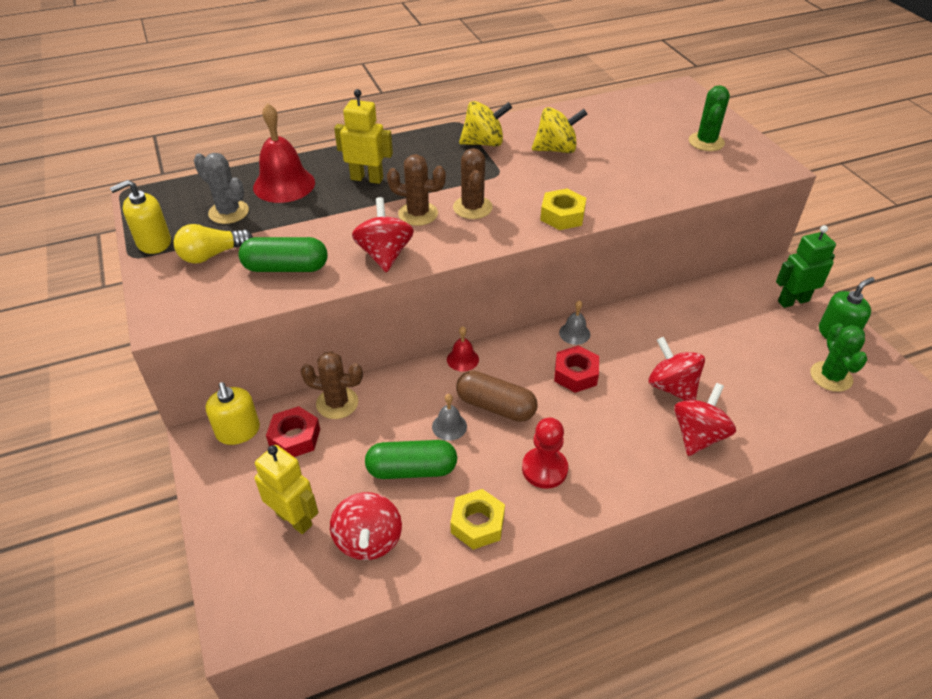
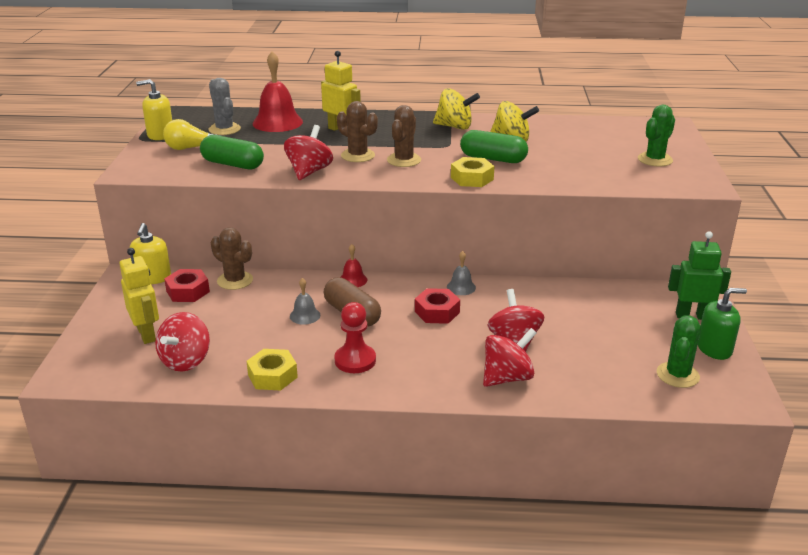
camera: 25 degrees right, 15 degrees down
(412, 469) = (253, 332): green capsule -> green capsule (493, 159)

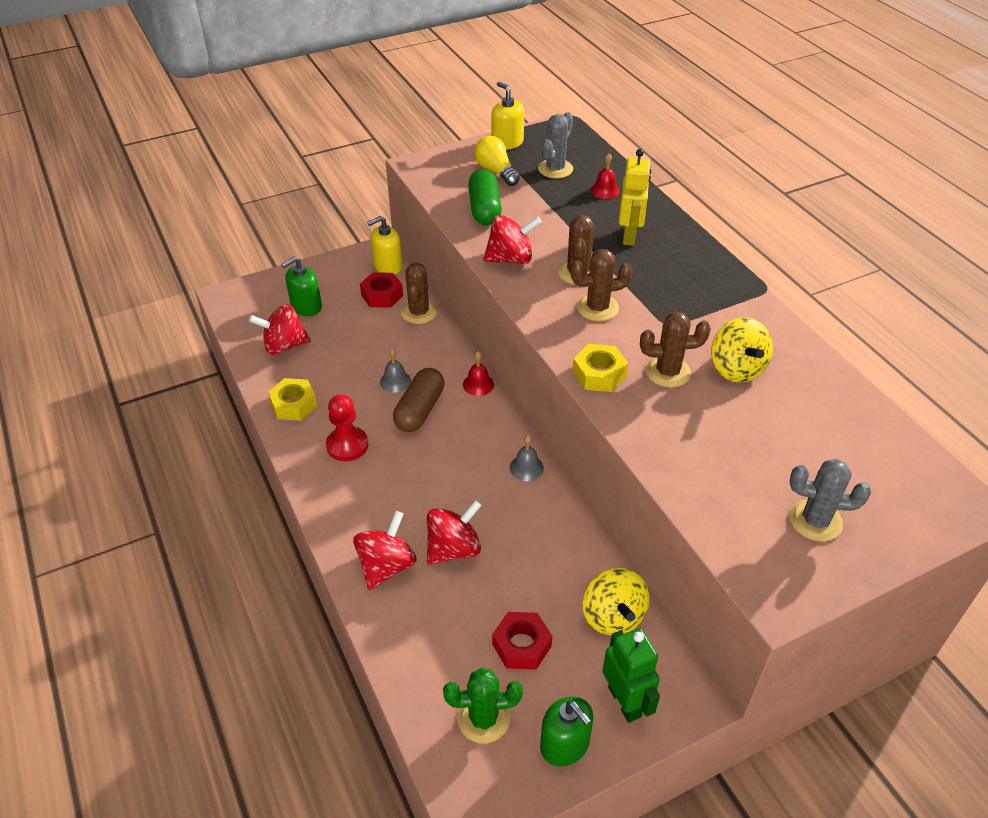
camera: 60 degrees right, 15 degrees up
(147, 334) = (306, 307): yellow robot -> green soap dispenser
(277, 122) = (605, 190): red bell -> red bell, size x0.50
(437, 312) = (466, 468): red nut -> red nut (521, 645)
(455, 127) = (728, 310): yellow spinning top -> yellow spinning top (613, 616)
(493, 159) = (667, 372): green capsule -> brown cactus
(507, 378) = (386, 566): red spinning top -> red spinning top turned 90 degrees counterclockwise
(655, 160) = (815, 521): green cactus -> grey cactus

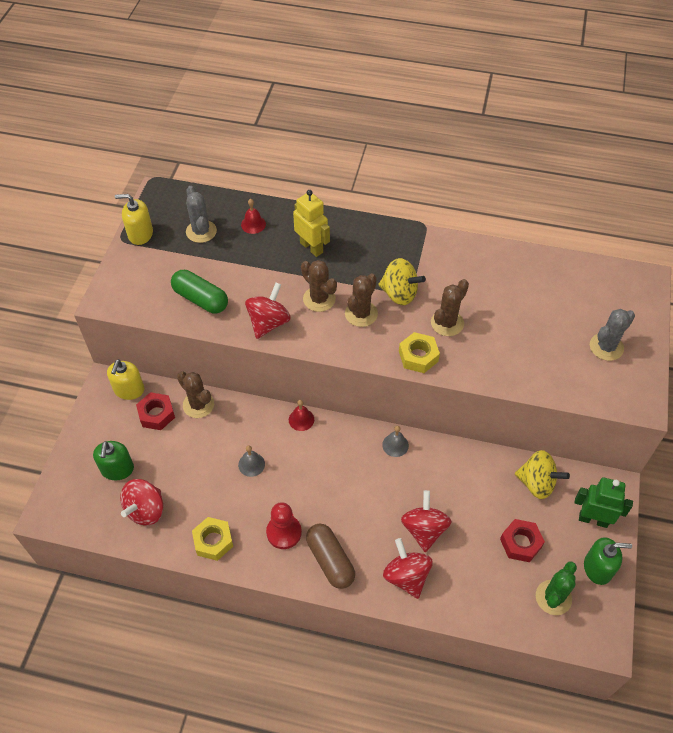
camera: 50 degrees left, 10 degrees up
(420, 410) = (292, 468): brown capsule -> brown capsule (330, 560)
(496, 171) = (166, 263): yellow light bulb -> none
(736, 369) = (474, 291): yellow spinning top -> yellow spinning top (399, 294)

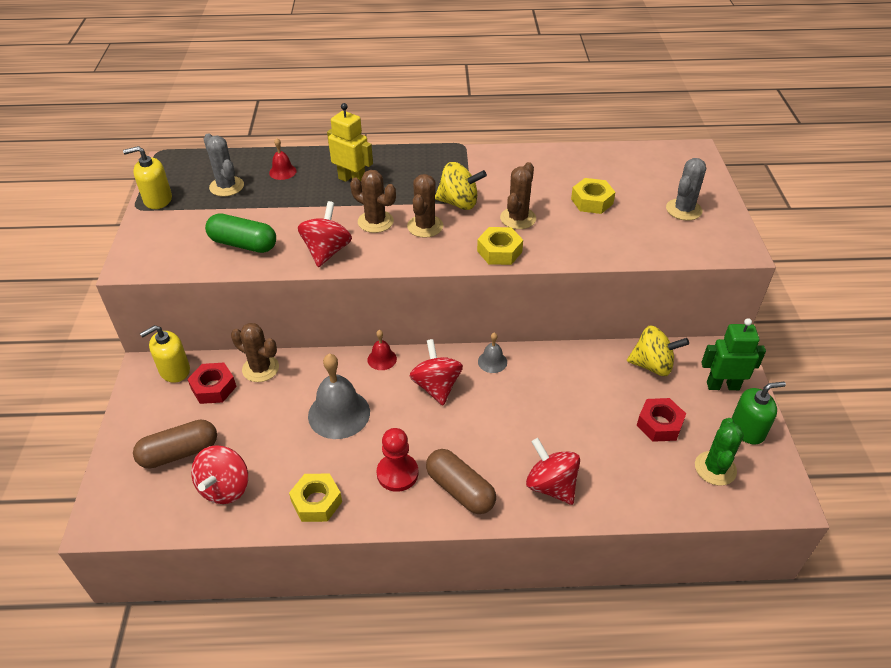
camera: 15 degrees left, 10 degrees down
(117, 469) = (179, 453): green soap dispenser -> brown capsule
(129, 390) = (174, 370): yellow soap dispenser -> yellow soap dispenser turned 60 degrees clockwise
(251, 464) = (339, 413): grey bell -> grey bell, size x1.98
(424, 529) = (553, 434): red spinning top -> red spinning top (436, 386)
(522, 318) = (592, 201): none -> yellow nut

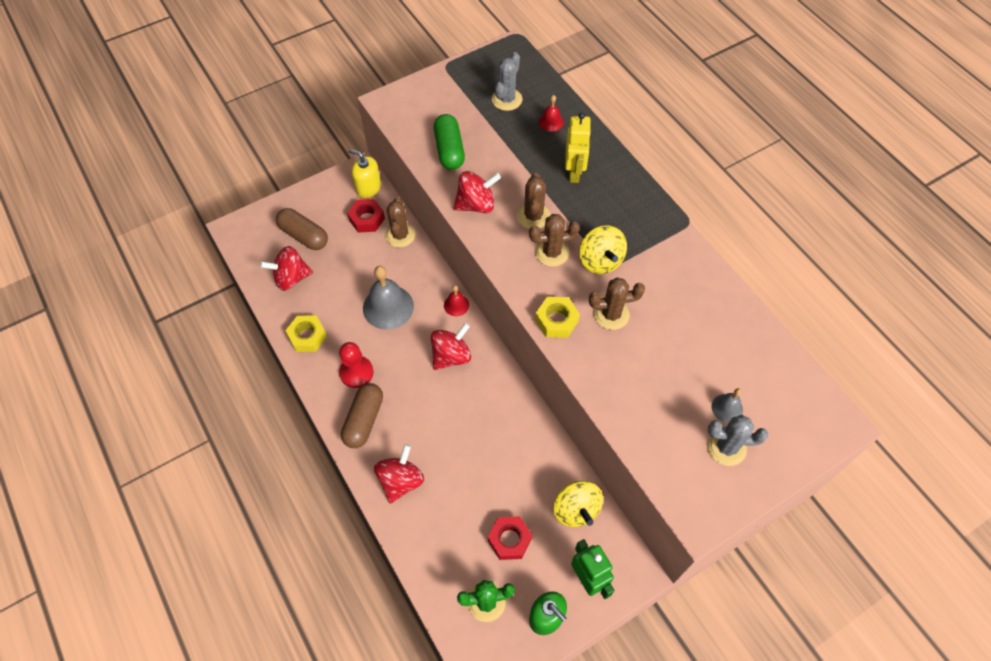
camera: 60 degrees right, 15 degrees up
(158, 199) = (462, 71): yellow soap dispenser -> none
(492, 362) = (501, 382): grey bell -> grey bell (727, 408)
(592, 201) = (680, 362): yellow nut -> none

